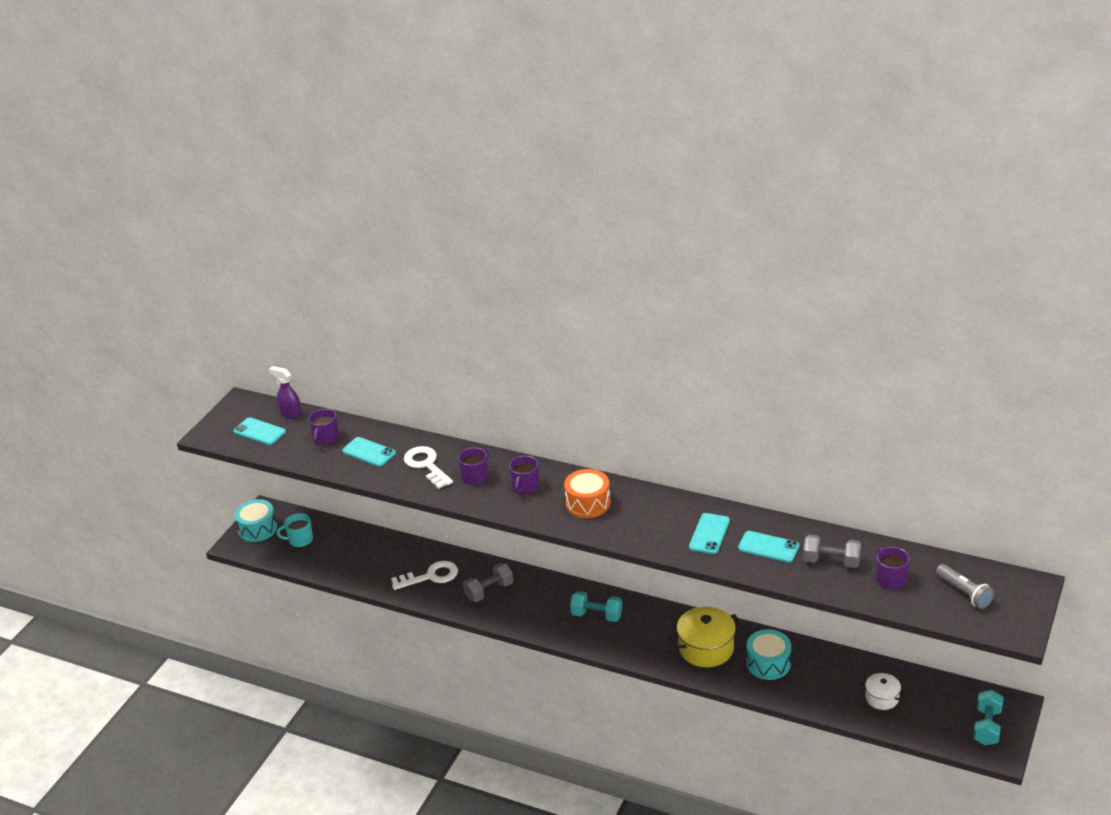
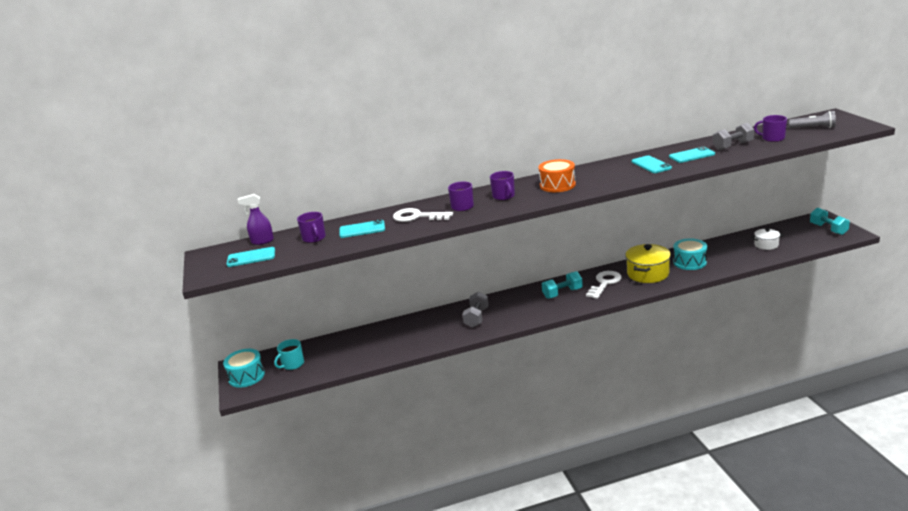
camera: 40 degrees left, 10 degrees down
(430, 576) = (424, 332): white key -> white key (604, 283)

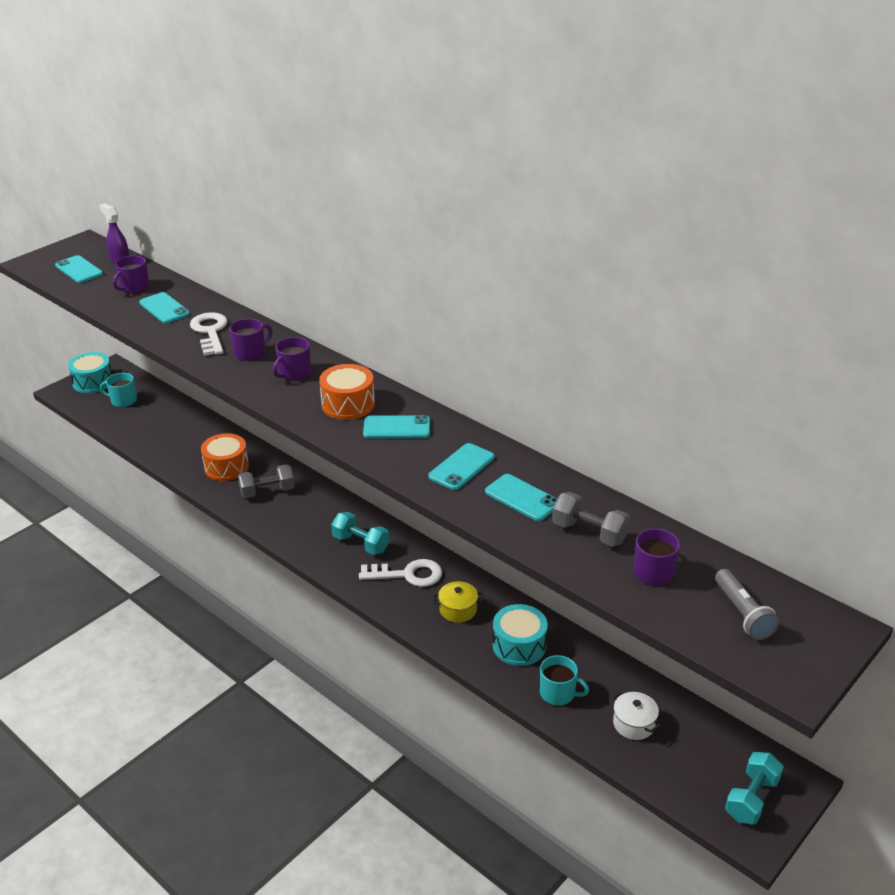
camera: 55 degrees right, 10 degrees up
(431, 330) = (226, 467): none -> orange drum
(596, 175) = (397, 428): none -> turquoise phone
(648, 274) = (458, 610): yellow pot -> yellow pot, size x0.57
(733, 259) = (558, 693): none -> turquoise mug

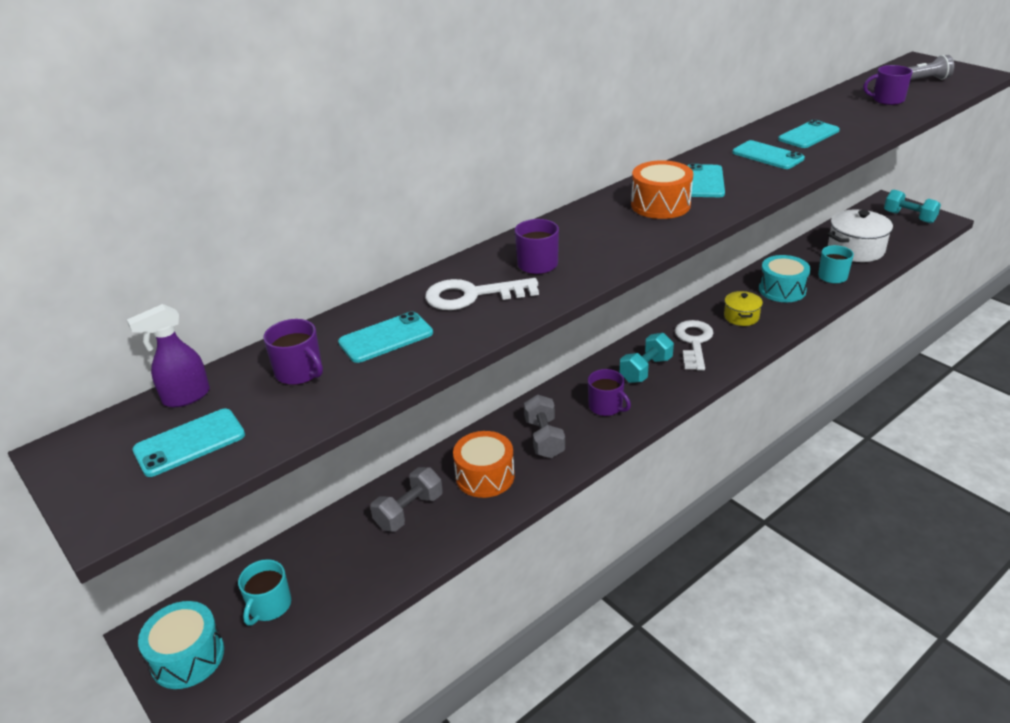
camera: 80 degrees left, 0 degrees up
(294, 373) = (591, 235): purple mug -> purple mug (606, 406)
(589, 533) = (848, 115): grey dumbbell -> grey dumbbell (409, 511)
(634, 724) = (856, 249): white pot -> white pot, size x1.75

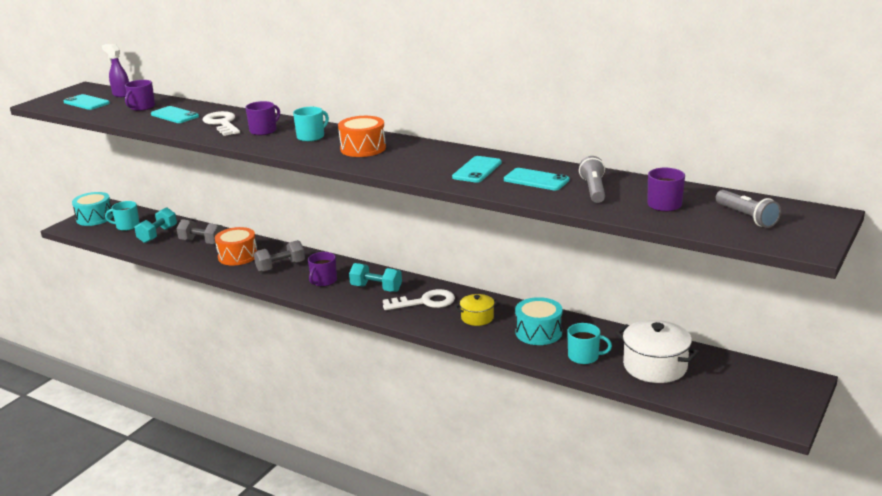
camera: 70 degrees right, 10 degrees down
(591, 233) = (311, 137): none -> turquoise mug
(704, 182) = (411, 156): turquoise phone -> none
(843, 117) = (593, 190): none -> grey flashlight
(909, 217) = (770, 397): turquoise dumbbell -> turquoise dumbbell (157, 235)

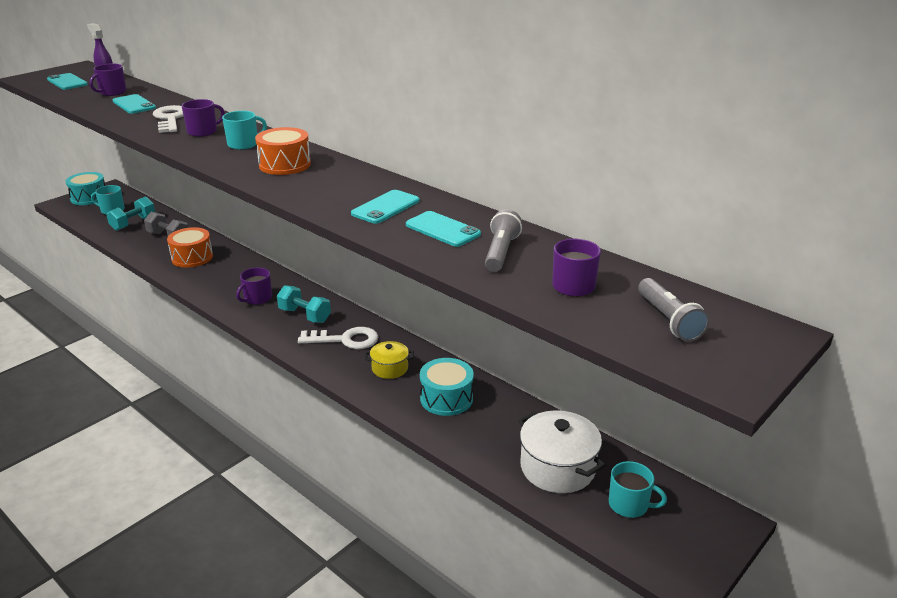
camera: 10 degrees right, 5 degrees up
(280, 267) = (225, 275): grey dumbbell -> none
(584, 357) = (482, 440): turquoise mug -> turquoise mug (629, 505)

